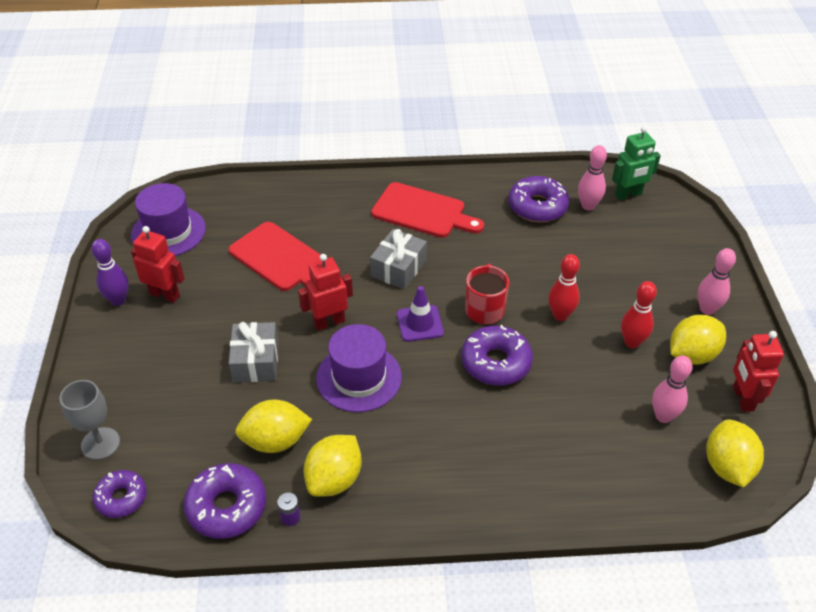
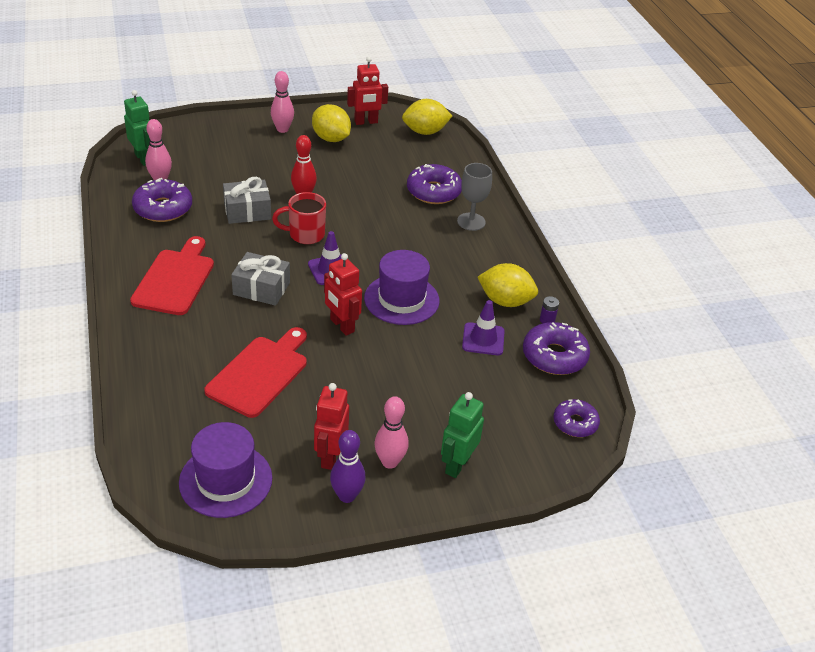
camera: 105 degrees left, 5 degrees down
(100, 443) = (529, 454): grey goblet -> grey goblet (471, 222)
(115, 381) = (457, 464): none -> green robot
(256, 361) = (402, 367): grey gift -> grey gift (247, 211)
(275, 441) = (483, 339): yellow lemon -> purple traffic cone
(496, 362) = (364, 227): purple donut -> purple donut (433, 191)
(632, 342) = (325, 163): red bowling pin -> none
(663, 416) = (392, 153): pink bowling pin -> pink bowling pin (389, 462)

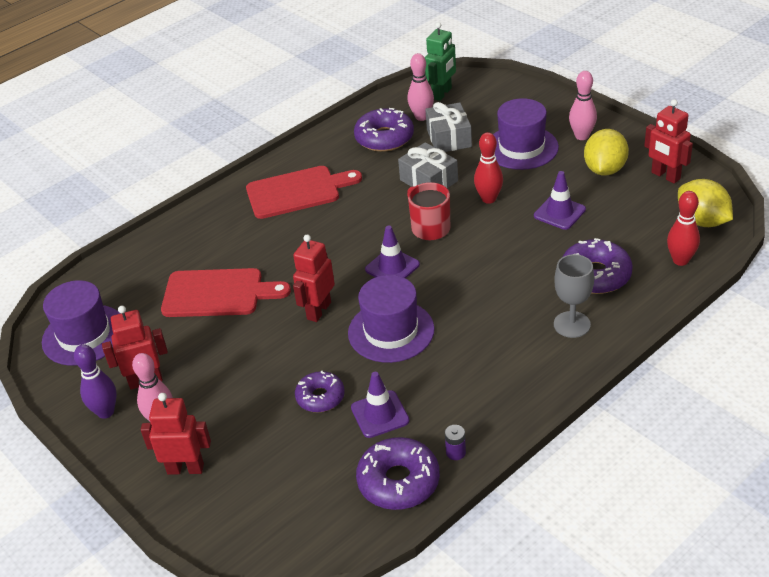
camera: 70 degrees right, 0 degrees up
(261, 288) = (328, 241): grey gift -> grey gift (449, 138)
(262, 157) = (521, 148): none -> purple hat
(355, 175) = (559, 213): none -> purple traffic cone
(453, 156) = (680, 260): none -> red bowling pin
(457, 464) = (185, 468): green robot -> red robot
(505, 301) = (457, 406): yellow lemon -> none
(575, 423) = (303, 538): purple donut -> purple donut (320, 397)

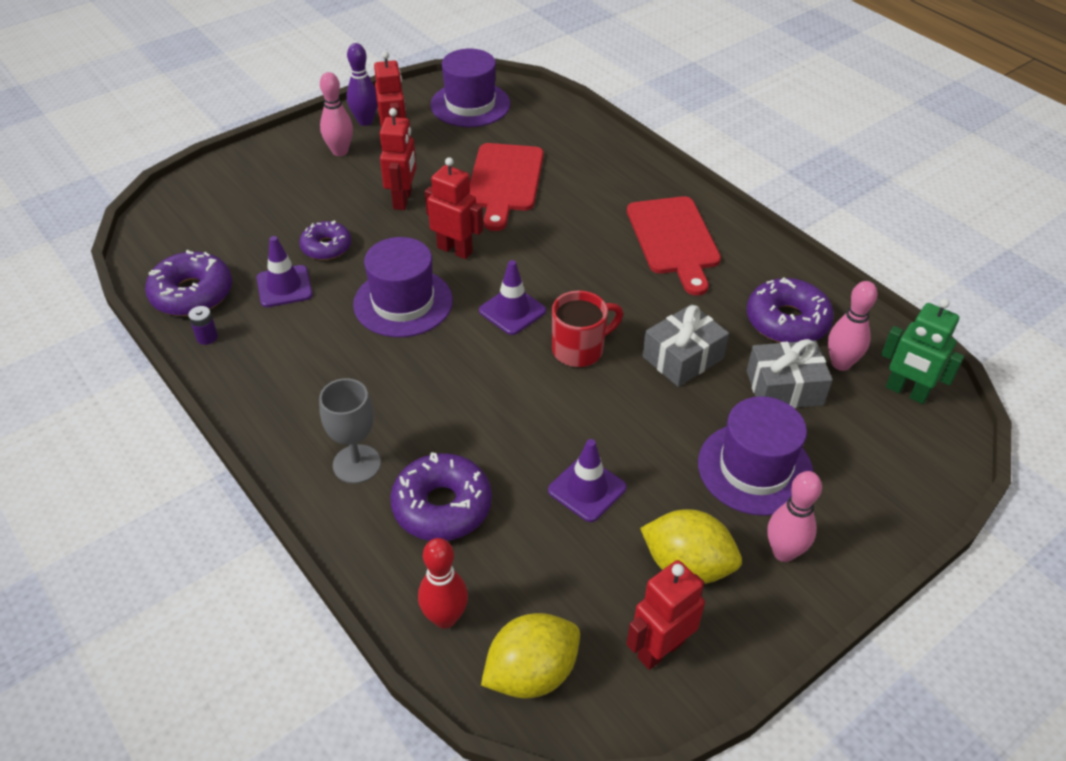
camera: 90 degrees right, 5 degrees up
(185, 468) = (277, 166): red robot -> red robot (403, 200)
(488, 199) = (632, 415): red bowling pin -> none

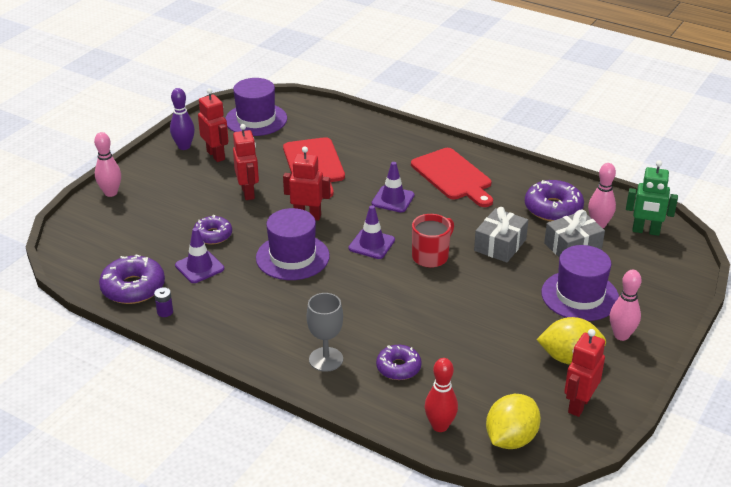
camera: 20 degrees left, 10 degrees down
(340, 151) = (179, 171): pink bowling pin -> pink bowling pin (111, 193)
(442, 506) = (398, 367): purple donut -> purple donut, size x0.65
(587, 489) = (484, 334): purple traffic cone -> purple traffic cone (393, 199)

